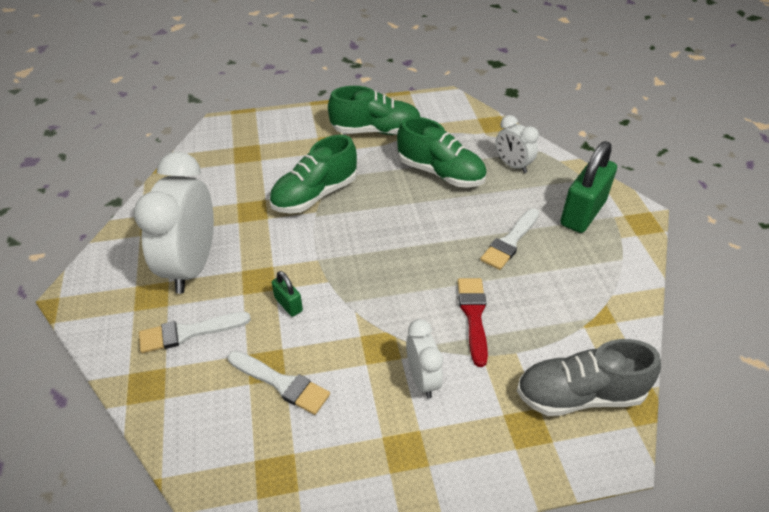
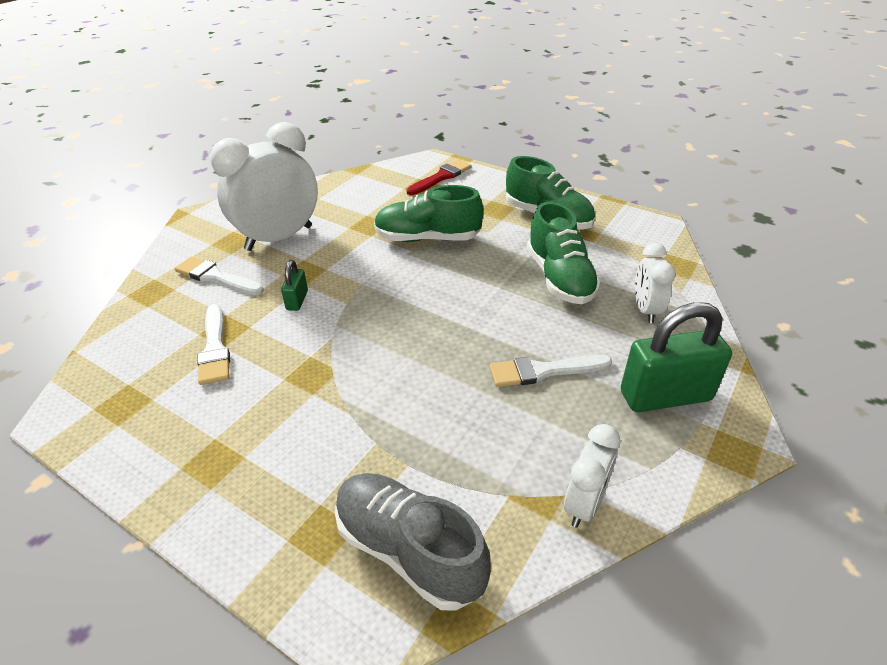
camera: 45 degrees right, 5 degrees down
(422, 379) = (303, 422): white clock -> white clock (584, 504)
(473, 316) = (416, 406): red brush -> red brush (441, 177)

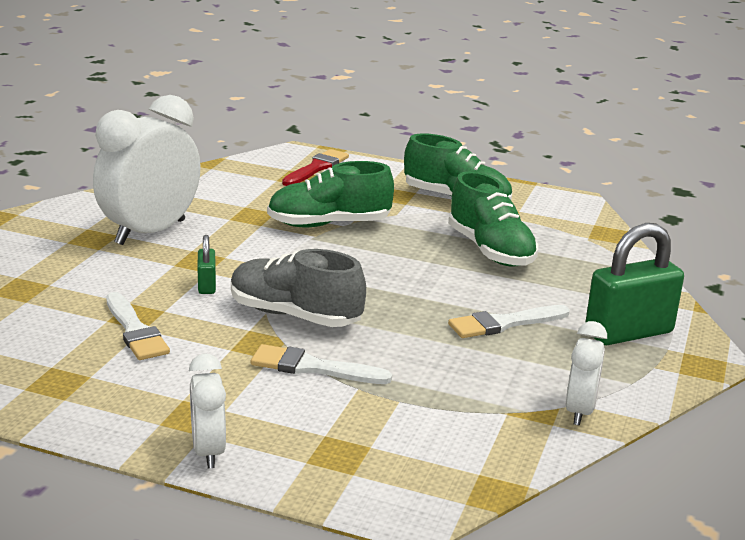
camera: 15 degrees left, 15 degrees down
(216, 277) = (95, 271): white brush -> white brush (313, 367)
(408, 550) = (429, 456): grey shoe -> grey shoe (294, 315)
(645, 310) = (588, 271): white clock -> white clock (208, 451)

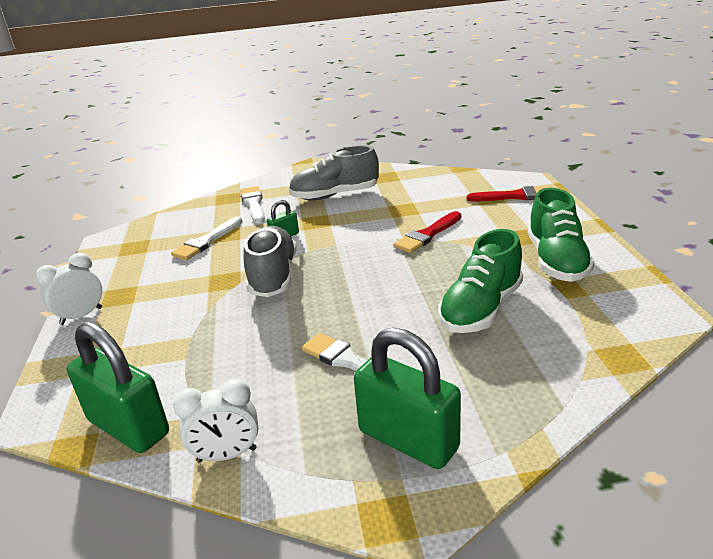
camera: 65 degrees right, 5 degrees up
(150, 232) = (335, 195): white clock -> grey shoe
(313, 367) = (206, 309): white brush -> white brush (253, 204)
(329, 224) = (427, 235): green shoe -> red brush
(489, 454) = (128, 427): none -> green padlock

